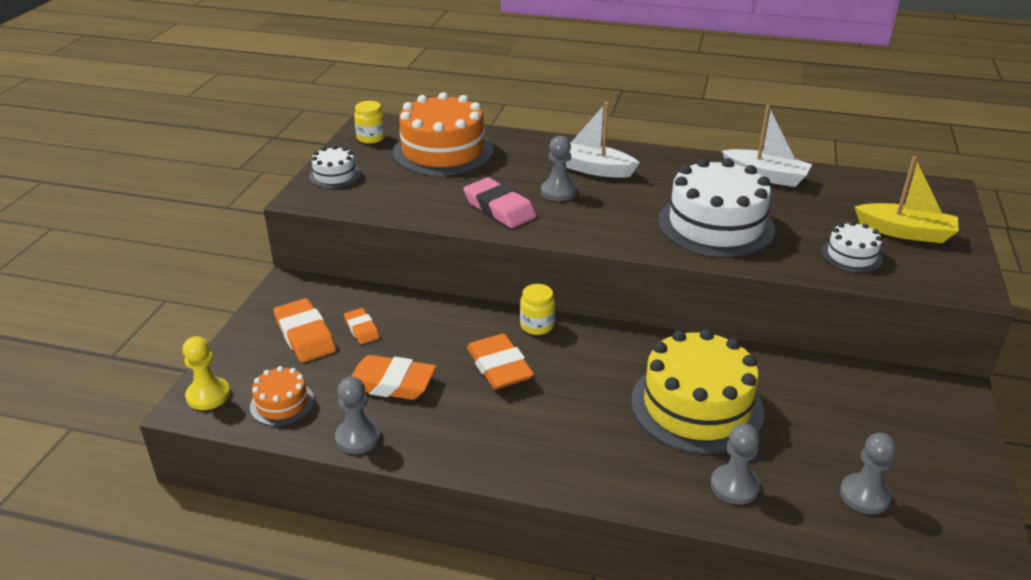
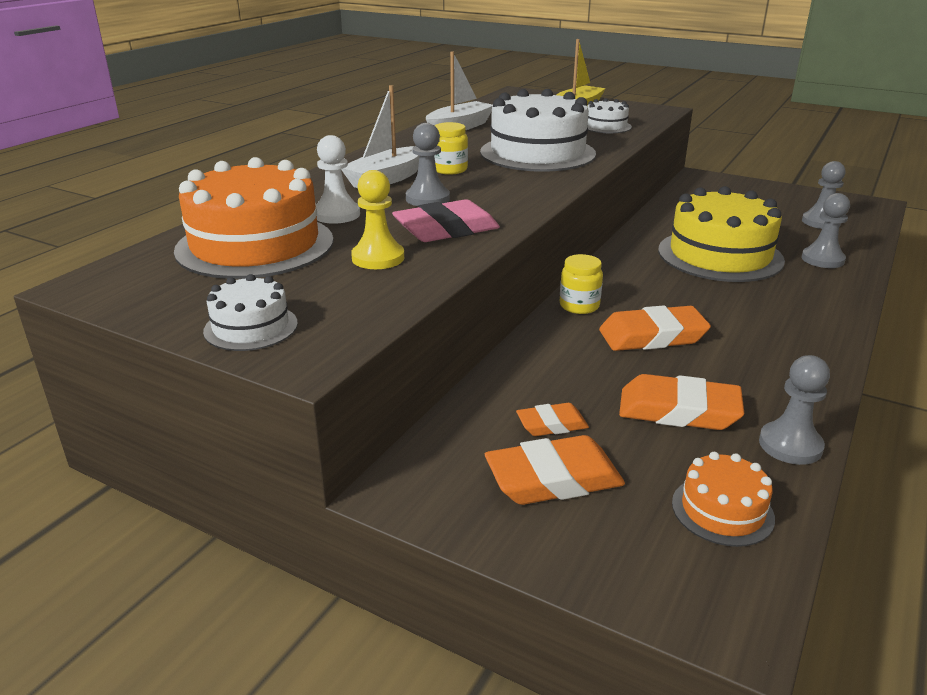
camera: 75 degrees left, 5 degrees down
(208, 395) = (702, 598): yellow pawn -> yellow pawn (378, 258)
(371, 138) = (146, 290): yellow jar -> yellow jar (449, 170)
(391, 383) = (678, 410): orange eraser -> orange eraser turned 75 degrees clockwise
(507, 165) = (336, 214): none -> white pawn

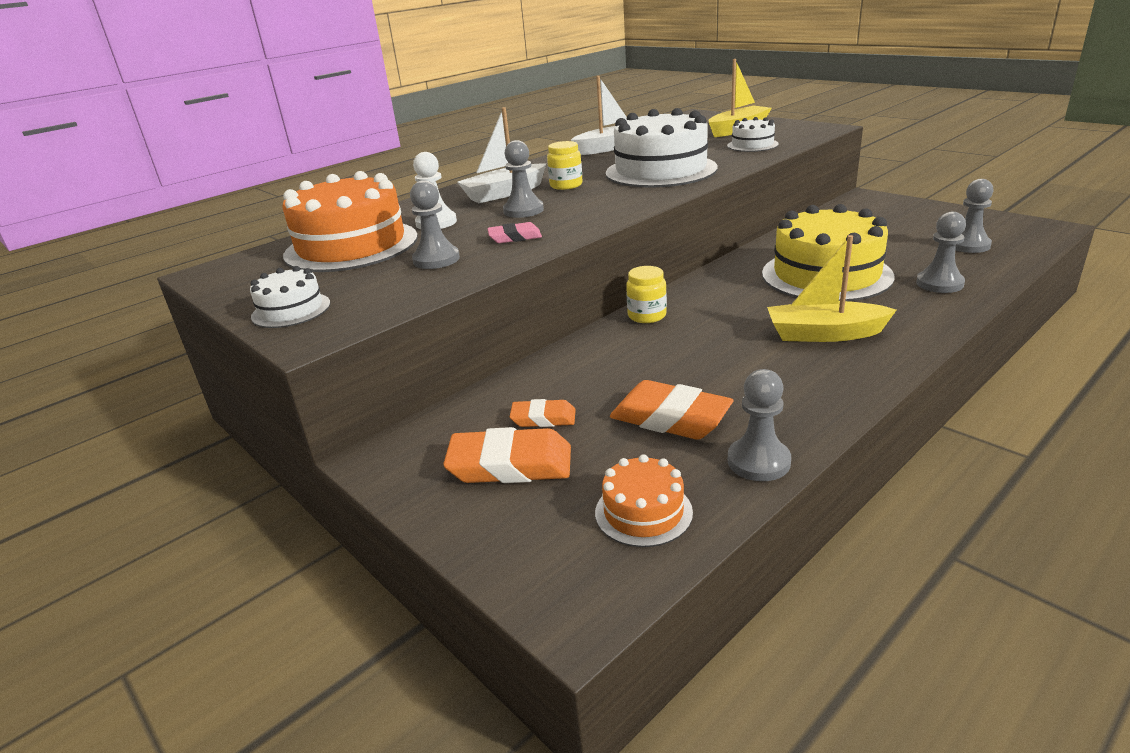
camera: 20 degrees right, 0 degrees up
(378, 258) = (436, 259): yellow pawn -> grey pawn
(446, 229) = (515, 237): pink eraser -> pink eraser, size x0.57
(652, 336) = (697, 348): orange eraser -> none
(759, 314) = (824, 334): none -> yellow boat

